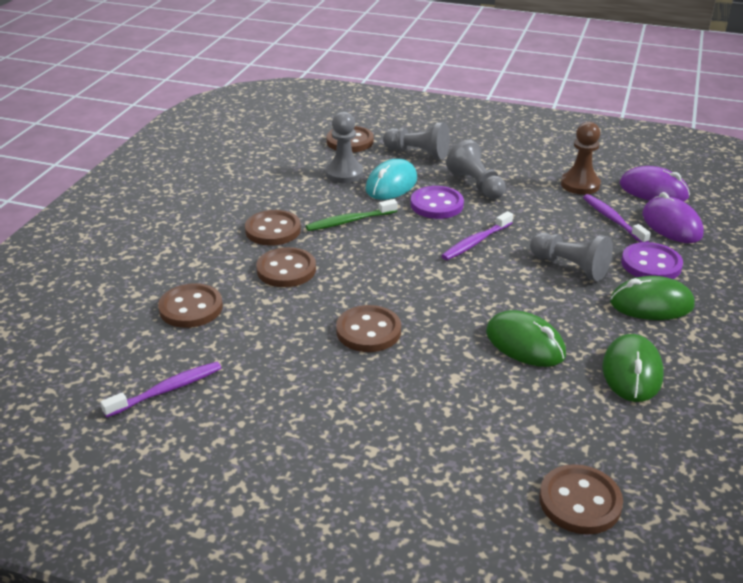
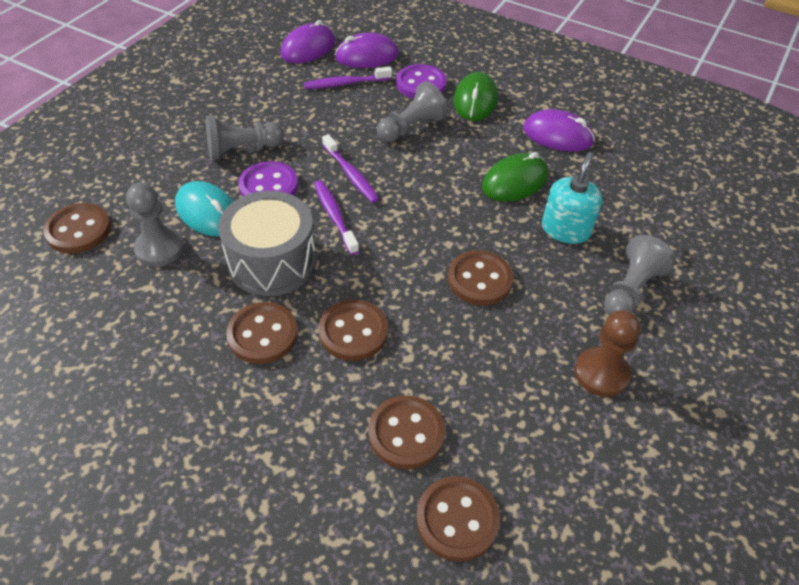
camera: 80 degrees left, 15 degrees up
(167, 390) = (554, 464): purple toothbrush -> purple toothbrush (335, 216)
(349, 221) = (272, 261): green toothbrush -> grey drum
(418, 153) = (147, 177): grey pawn -> grey pawn (630, 290)
(466, 385) = (566, 229): none -> turquoise soap dispenser
(580, 184) = (277, 84): brown pawn -> brown pawn (601, 373)
(580, 501) = (694, 200): brown button -> brown button (457, 519)
(632, 372) = (557, 135): green mouse -> purple mouse

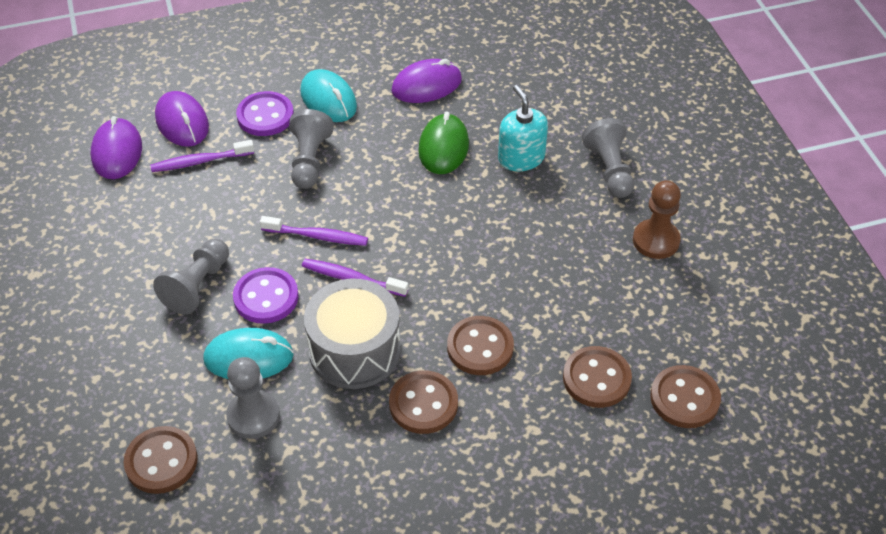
camera: 45 degrees left, 0 degrees up
(345, 83) = (200, 161): purple toothbrush -> purple toothbrush turned 45 degrees clockwise
(366, 56) = (182, 122): purple mouse -> purple mouse turned 60 degrees counterclockwise
(475, 100) = (328, 99): green mouse -> turquoise mouse
(479, 280) = (512, 241): brown button -> none

